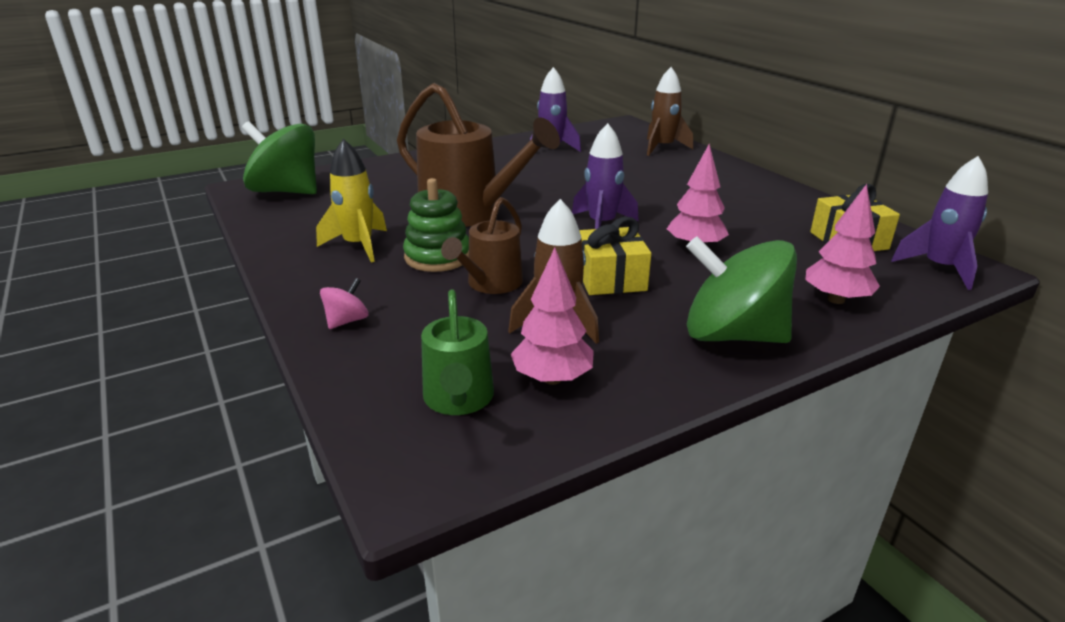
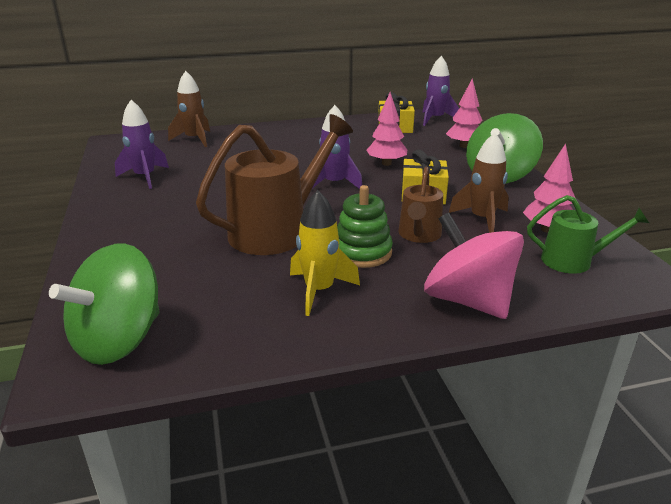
camera: 75 degrees left, 0 degrees up
(347, 321) = (468, 300): pink spinning top -> pink spinning top, size x2.36
(491, 284) = (419, 235): brown watering can -> brown watering can turned 60 degrees clockwise

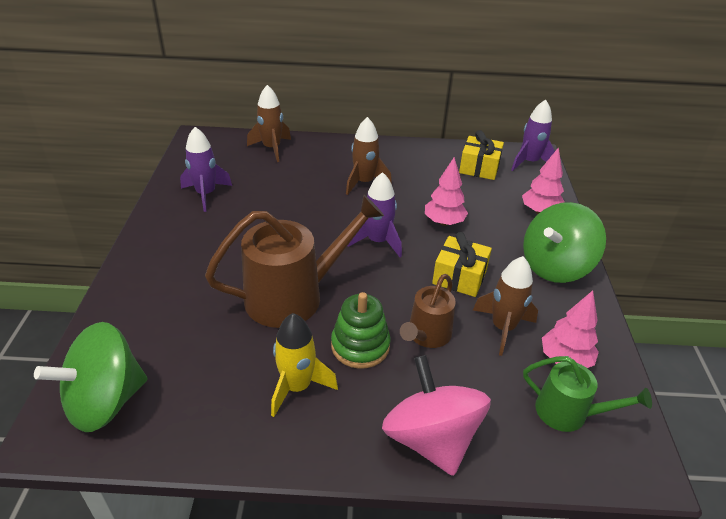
camera: 15 degrees right, 10 degrees up
(298, 149) = (364, 182): none -> brown rocket

